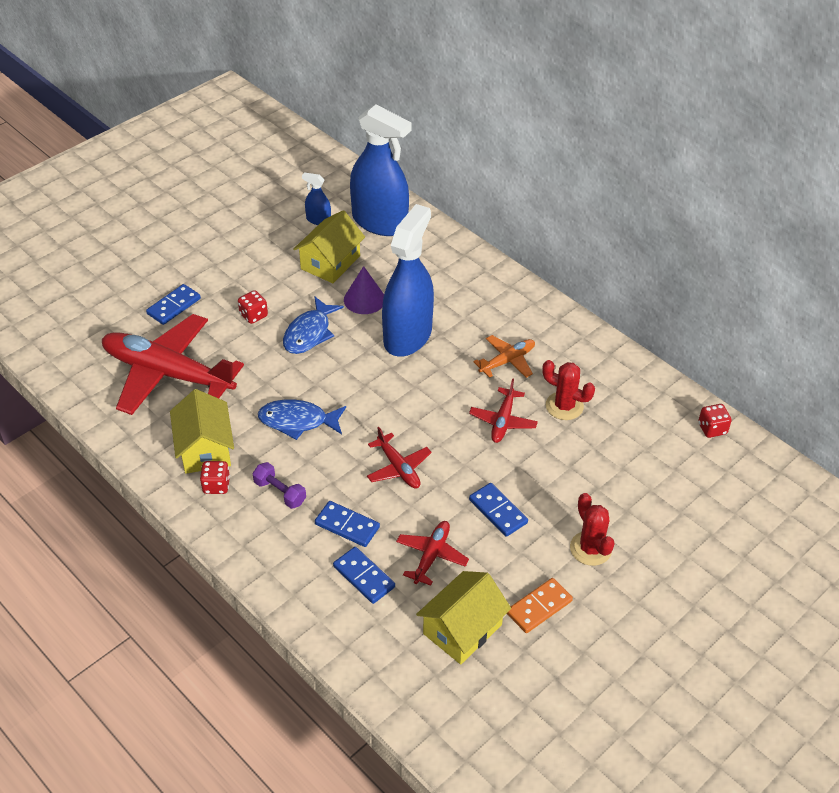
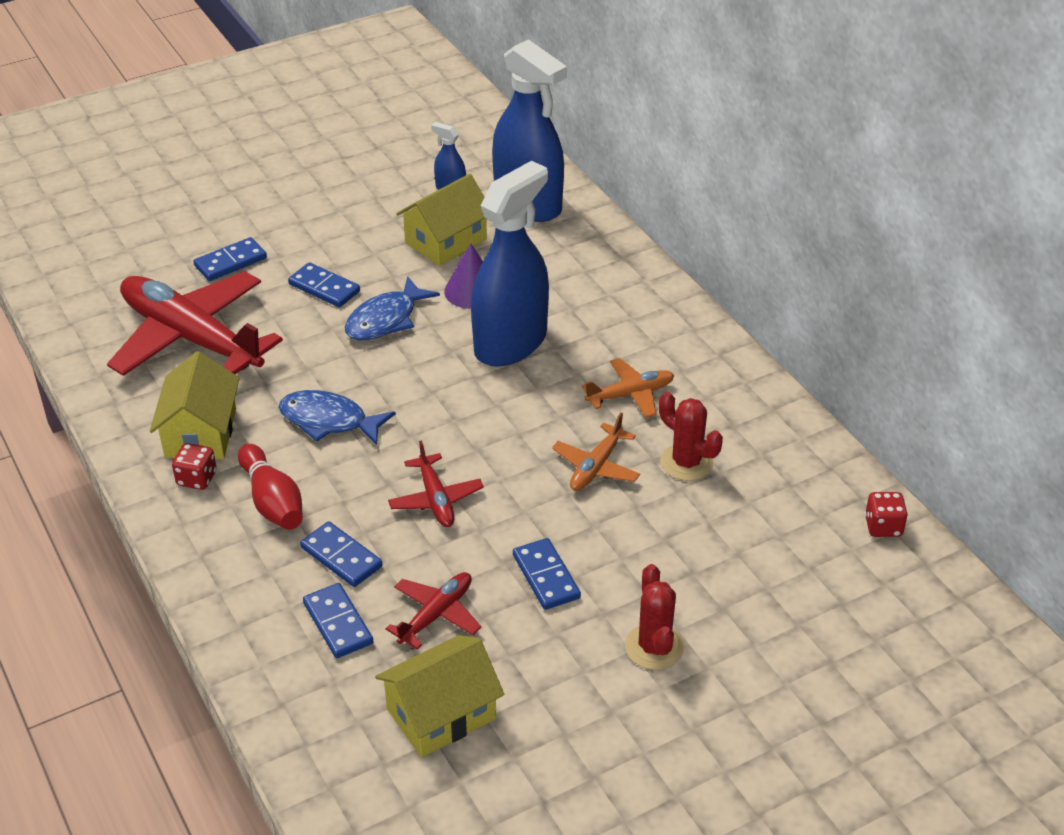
camera: 15 degrees right, 5 degrees down
(253, 315) = (324, 288): red dice -> blue domino
(280, 492) = (272, 501): purple dumbbell -> red bowling pin
(503, 421) = (596, 467): red plane -> orange plane
(539, 607) = (555, 707): orange domino -> none

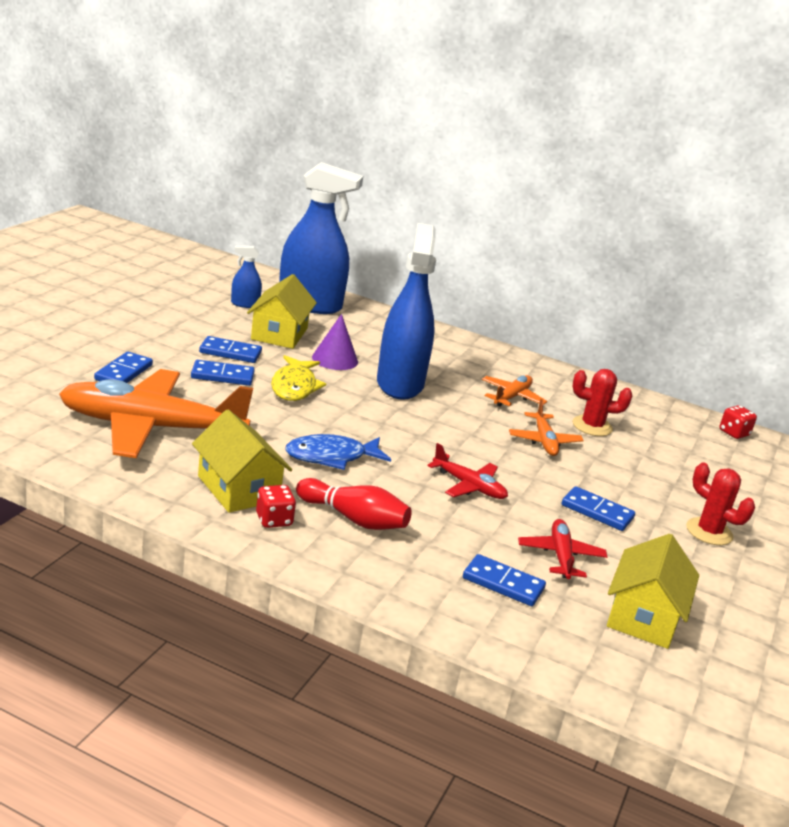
camera: 40 degrees left, 15 degrees down
(191, 338) = (151, 427): red plane -> orange plane
(341, 557) = (451, 540): blue domino -> blue domino (230, 352)
(385, 319) = (294, 386): blue fish -> yellow fish

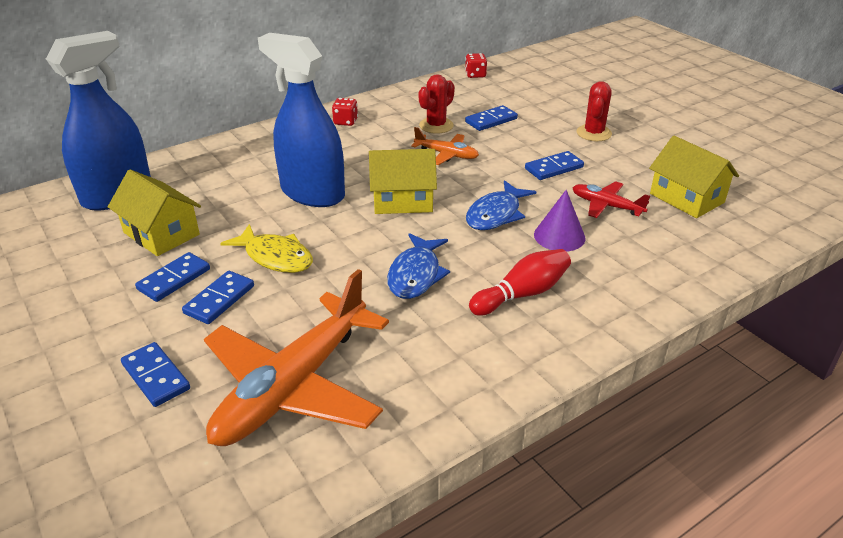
camera: 55 degrees left, 10 degrees up
(238, 488) = (444, 353): yellow house -> yellow house (403, 200)
(245, 304) = (75, 237): blue spray bottle -> none
(274, 520) = (507, 345): red dice -> red dice (345, 122)
(335, 359) = (240, 215): purple cone -> purple cone (559, 236)
(469, 486) = (496, 214): red plane -> blue fish
(503, 583) = (635, 246): blue domino -> blue domino (491, 120)
(512, 397) = (371, 144): orange plane -> none
(709, 532) = (594, 133): red cactus -> red cactus turned 60 degrees counterclockwise

